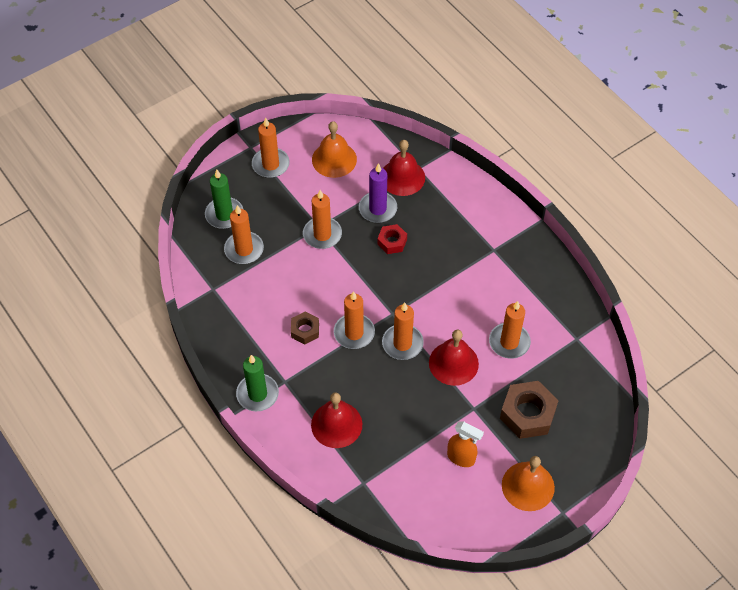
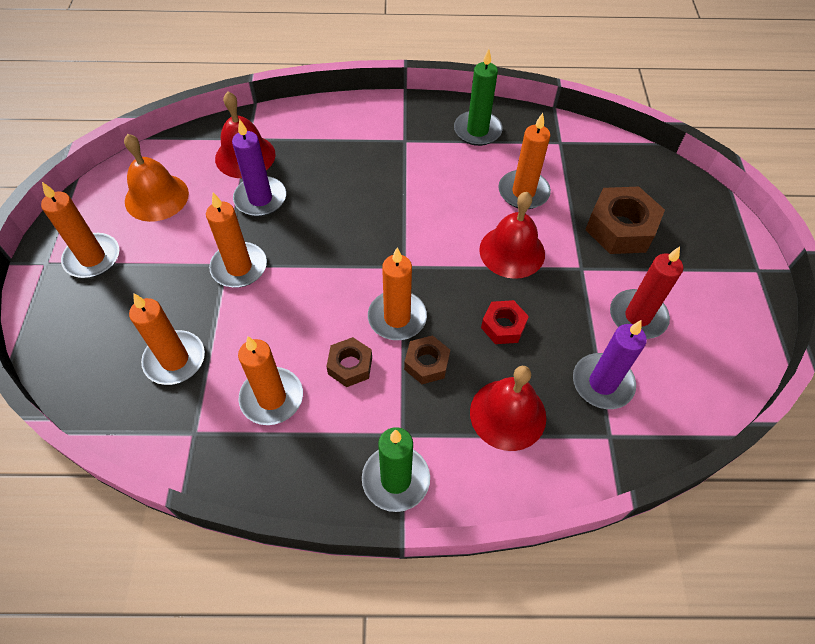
camera: 55 degrees left, 0 degrees up
(224, 214) = (103, 349): green candle -> green candle (477, 130)
(336, 366) = (426, 363): none -> brown nut
(392, 242) = (314, 212): red nut -> red nut (503, 326)
(396, 462) = (602, 383): none -> purple candle
(402, 343) = (450, 281): orange candle -> orange candle (272, 398)
(461, 458) = (637, 316): orange spray bottle -> red candle
(528, 486) = (709, 279): orange bell -> none

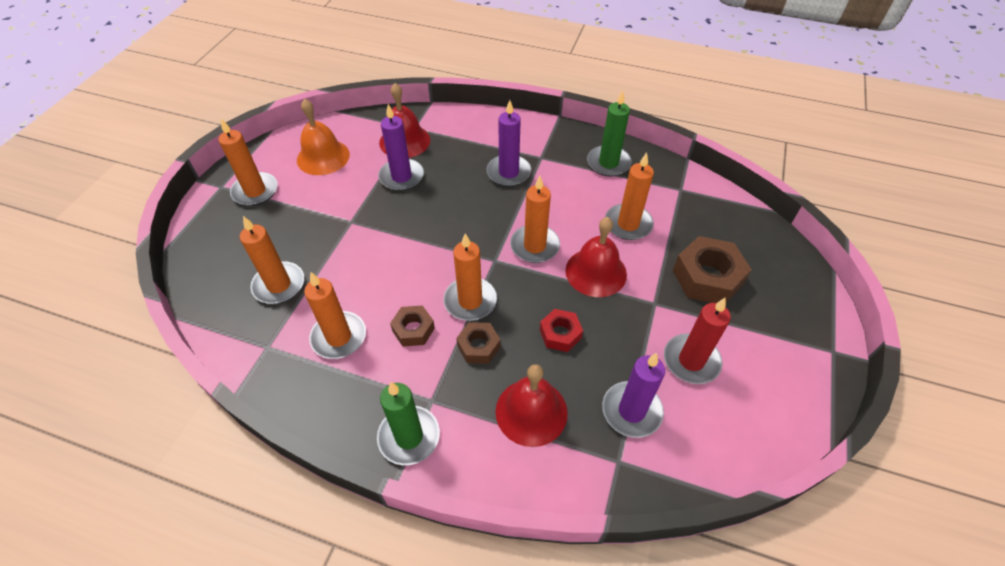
camera: 20 degrees right, 5 degrees down
(239, 267) = (360, 226): orange candle -> orange candle (534, 246)
(377, 166) = (508, 172): none -> purple candle

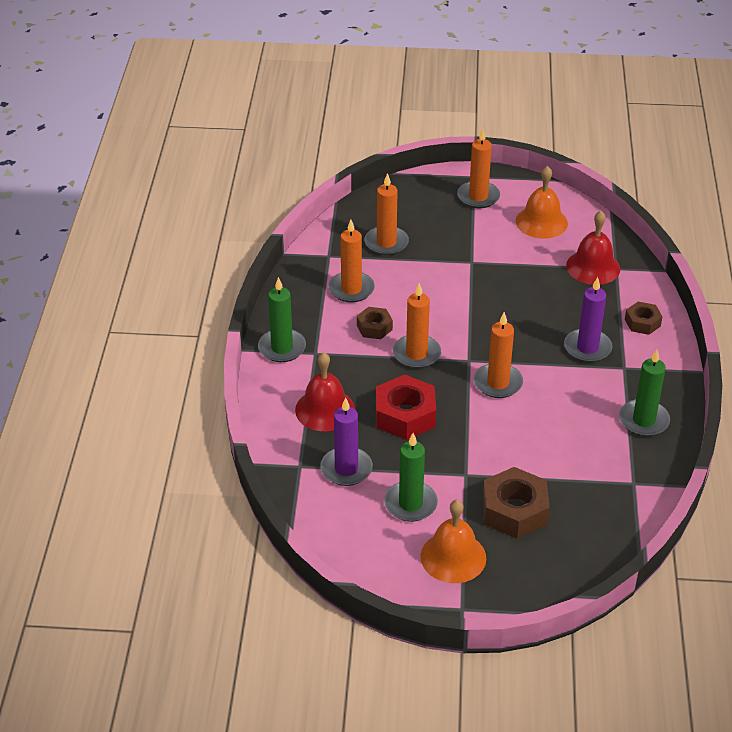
camera: 75 degrees right, 10 degrees down
(401, 177) = (542, 277): purple candle -> none
(478, 346) = (373, 368): brown nut -> brown nut (642, 322)
(560, 334) = (405, 415): red nut -> red nut, size x1.75
(596, 272) = (485, 429): red bell -> none
(628, 224) = (559, 445): orange candle -> none
(691, 361) = (410, 504): red candle -> green candle
(766, 341) = (453, 557): none -> orange bell

